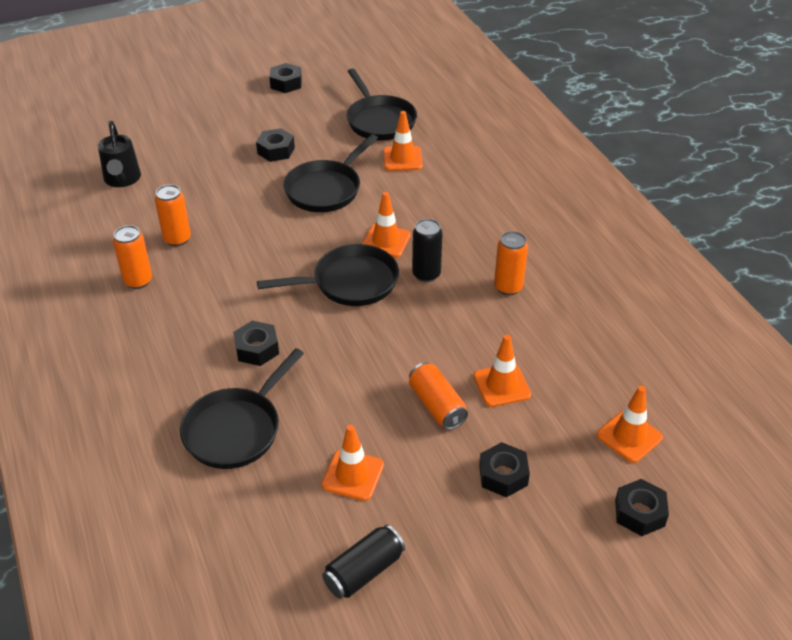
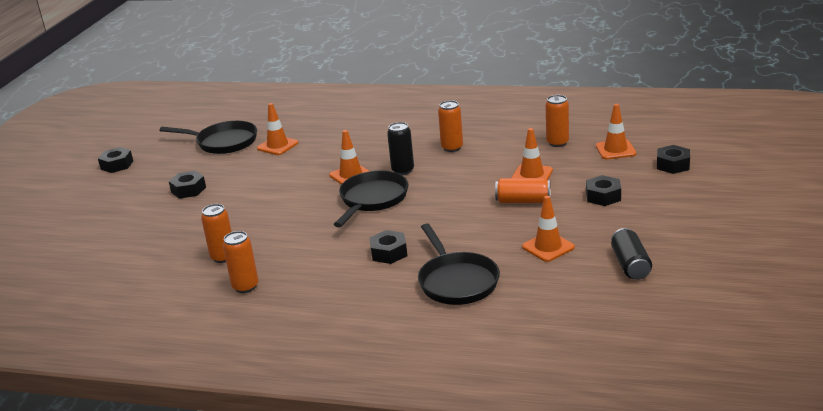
camera: 50 degrees left, 15 degrees down
(122, 180) = (110, 265): black watering can -> none
(326, 189) = (263, 182): black pan -> none
(599, 372) = (557, 143): none -> orange can

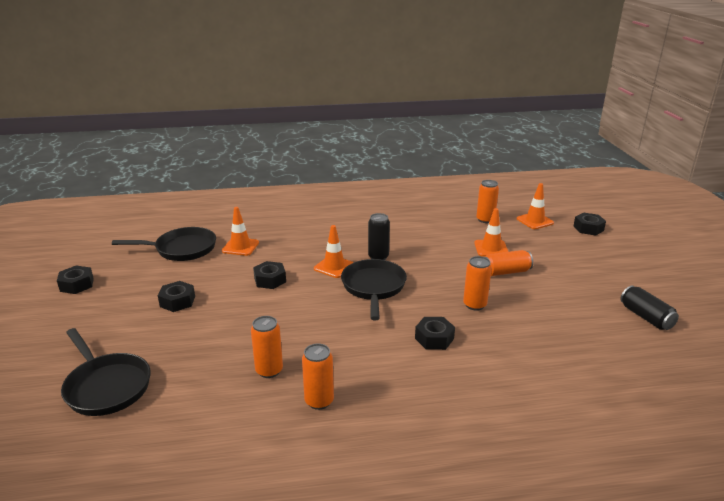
camera: 25 degrees left, 0 degrees up
(452, 148) = (403, 232): orange can -> orange can (474, 305)
(456, 281) = (521, 357): black pan -> black pan (106, 386)
(548, 247) = (566, 311): orange traffic cone -> none
(603, 196) = (564, 260): black nut -> black nut (270, 280)

